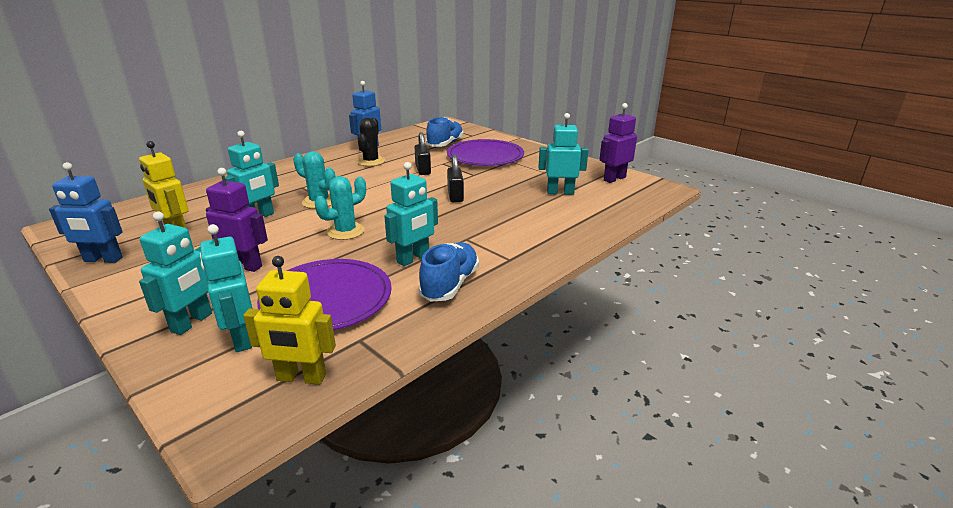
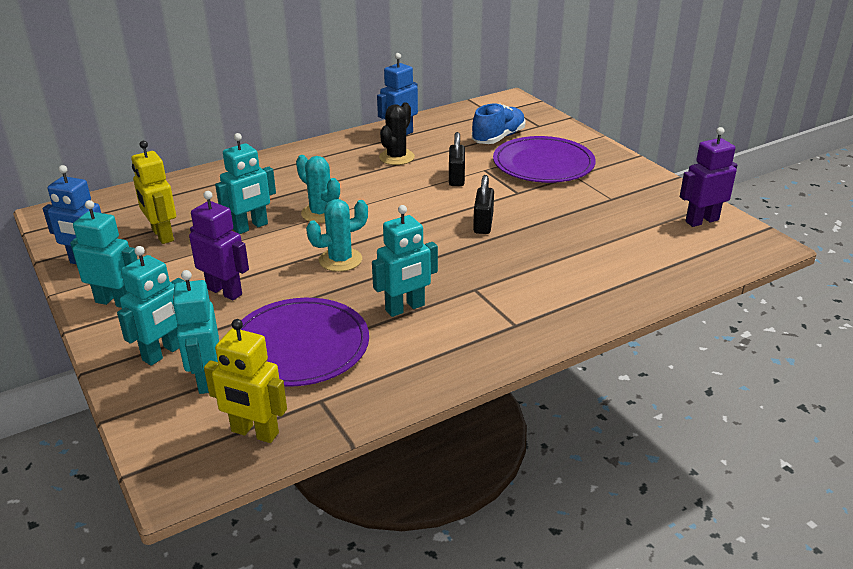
camera: 15 degrees right, 5 degrees up
(450, 285) = (435, 349): blue shoe -> none
(560, 192) = (618, 234): turquoise robot -> turquoise robot (115, 302)

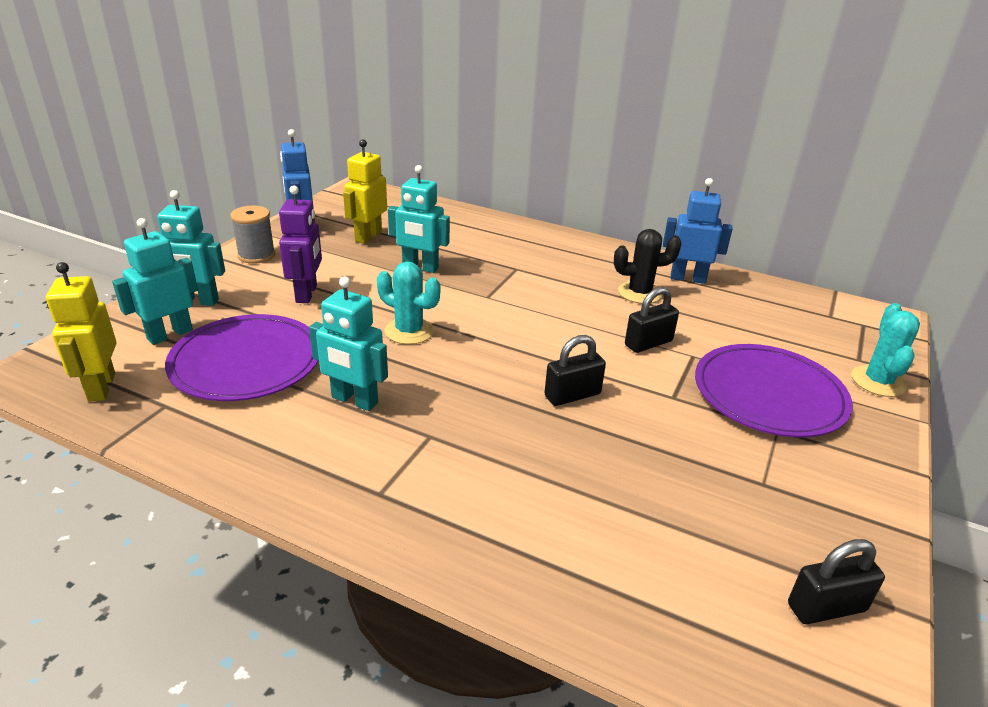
camera: 55 degrees right, 0 degrees up
(115, 302) = (256, 255): turquoise robot -> grey spool
(321, 213) = (481, 291): turquoise cactus -> turquoise cactus (878, 381)
(498, 138) = (780, 340): blue shoe -> none
(701, 221) = (826, 607): purple robot -> black padlock

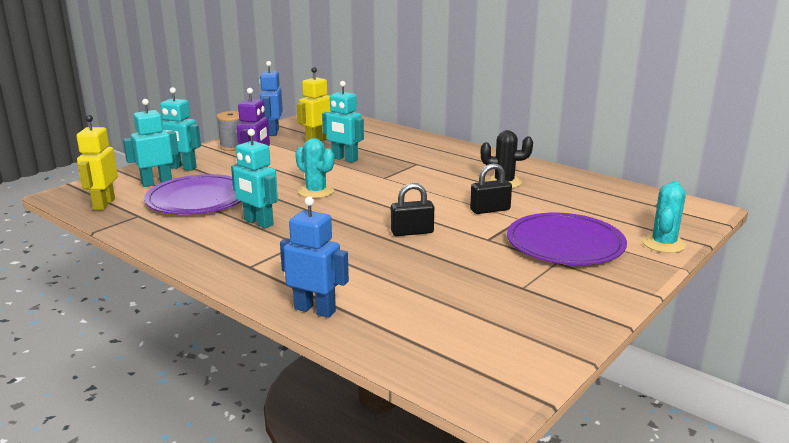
camera: 15 degrees right, 10 degrees down
(688, 278) = (550, 177): blue robot -> blue robot (315, 310)
(826, 607) = (520, 348): black padlock -> none

